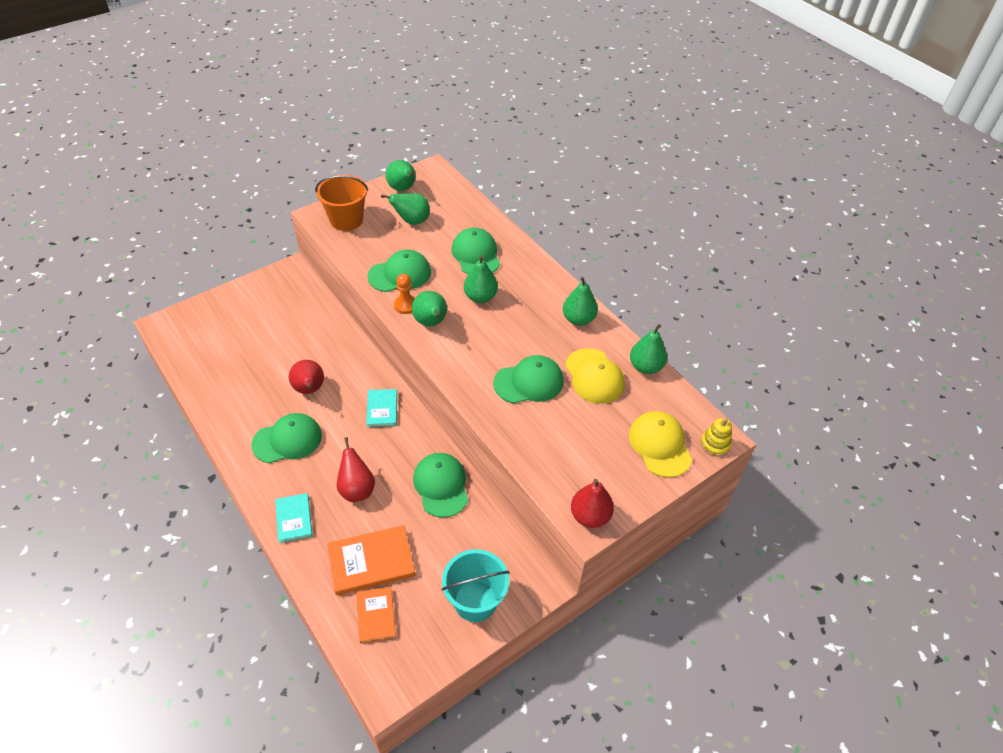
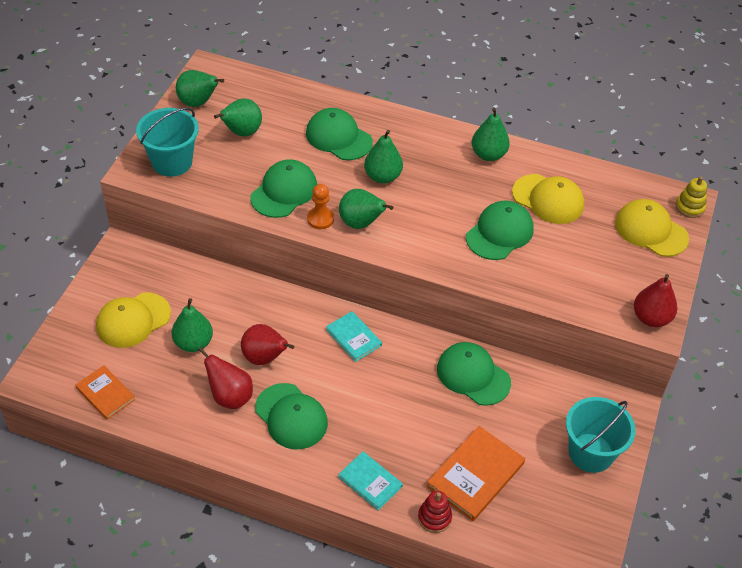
camera: 35 degrees left, 0 degrees up
(254, 319) = (133, 320): none -> yellow cap
(287, 440) = (291, 416): green cap -> green cap turned 105 degrees clockwise
(312, 574) = (434, 517): none -> red stacking toy
(346, 220) = (172, 162): orange bucket -> turquoise bucket
(357, 489) = (402, 422): red pear -> red pear (230, 396)
(376, 615) = (522, 516): orange book -> orange book (105, 394)
(645, 367) = (581, 169): green pear -> green pear (193, 343)

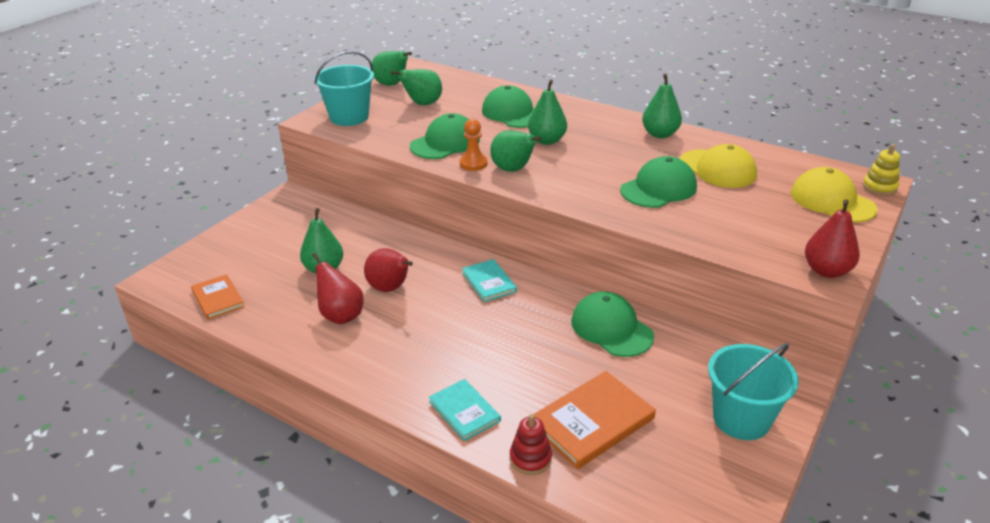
camera: 15 degrees right, 15 degrees down
(133, 320) = (274, 246): yellow cap -> none
(291, 416) = (398, 340): green cap -> none

